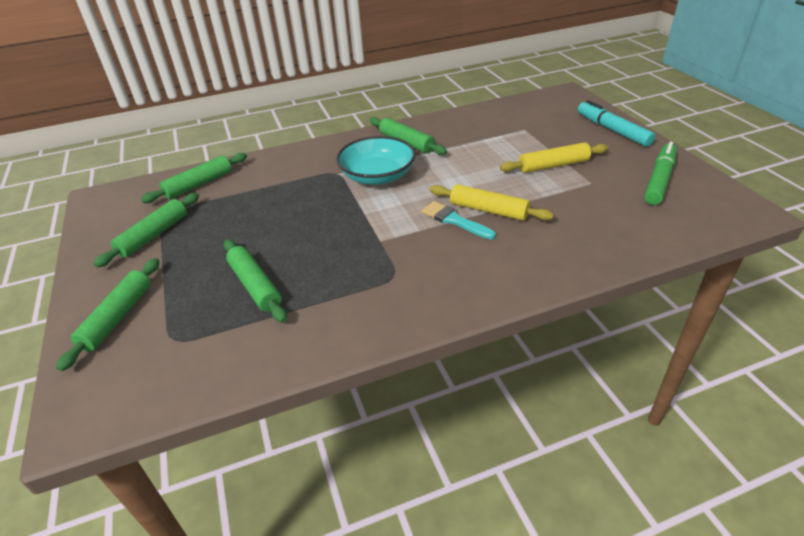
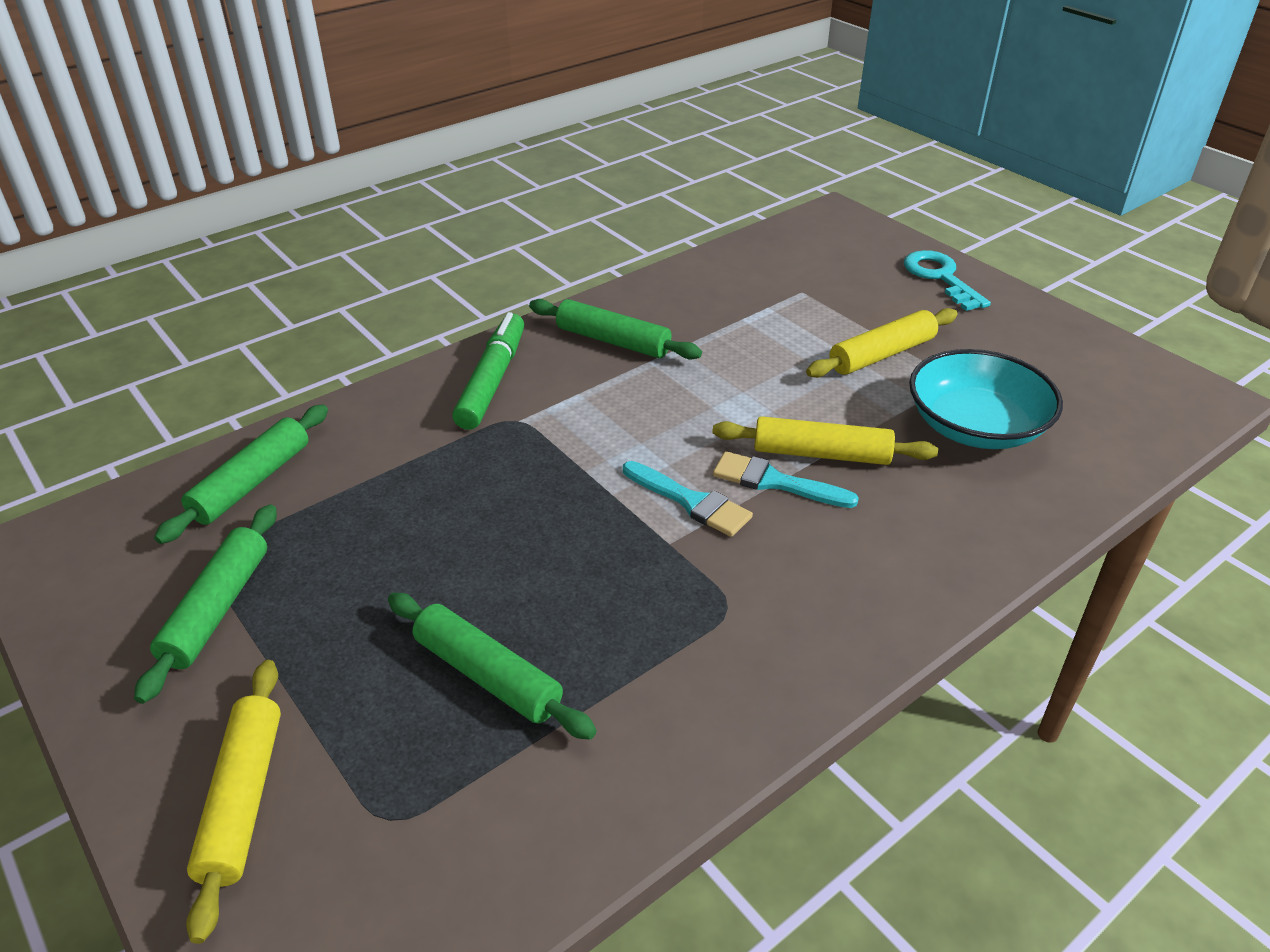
camera: 20 degrees left, 0 degrees up
(118, 317) = (242, 799): green rolling pin -> yellow rolling pin
(377, 176) = (596, 415): turquoise bowl -> turquoise bowl (975, 426)
(403, 223) = (690, 501): none -> turquoise brush
(612, 130) = (940, 277): turquoise marker -> turquoise key
(659, 180) = (1052, 359): green marker -> green marker (492, 380)

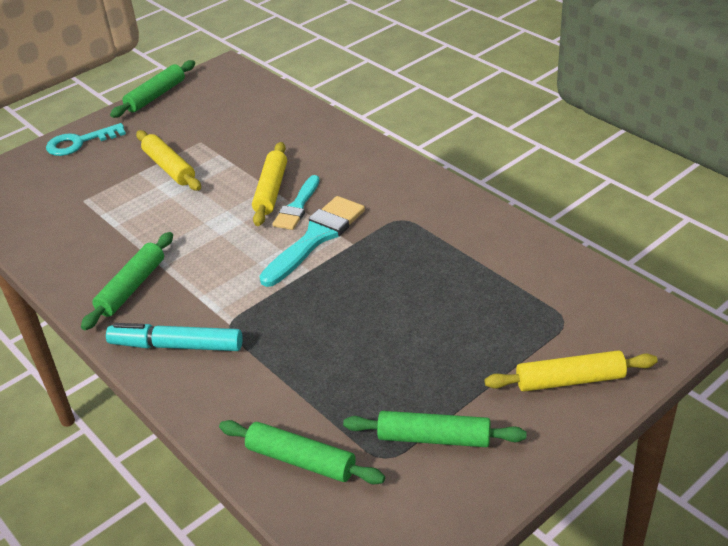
camera: 90 degrees left, 0 degrees up
(488, 675) = (465, 301): green rolling pin -> green rolling pin (156, 96)
(492, 380) = (176, 345): green marker -> turquoise marker
(690, 501) = (316, 238): turquoise brush -> turquoise brush, size x1.57
(975, 426) = (247, 137): turquoise bowl -> none

